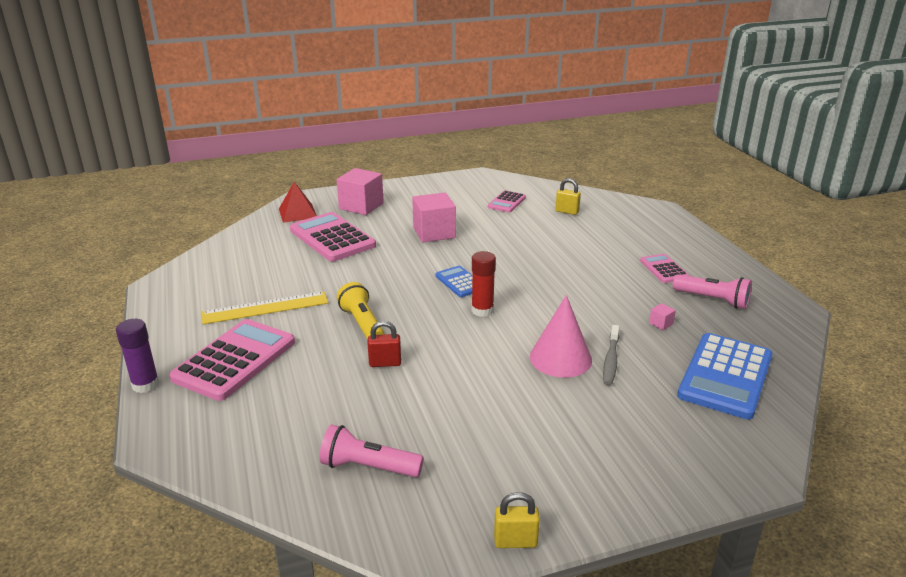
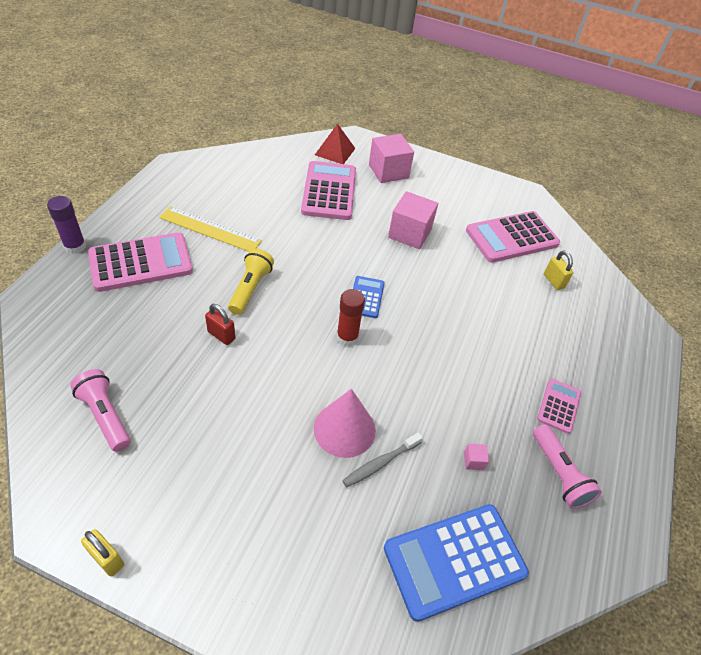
camera: 35 degrees right, 20 degrees up
(506, 202) = (512, 237): pink calculator -> pink calculator, size x1.91

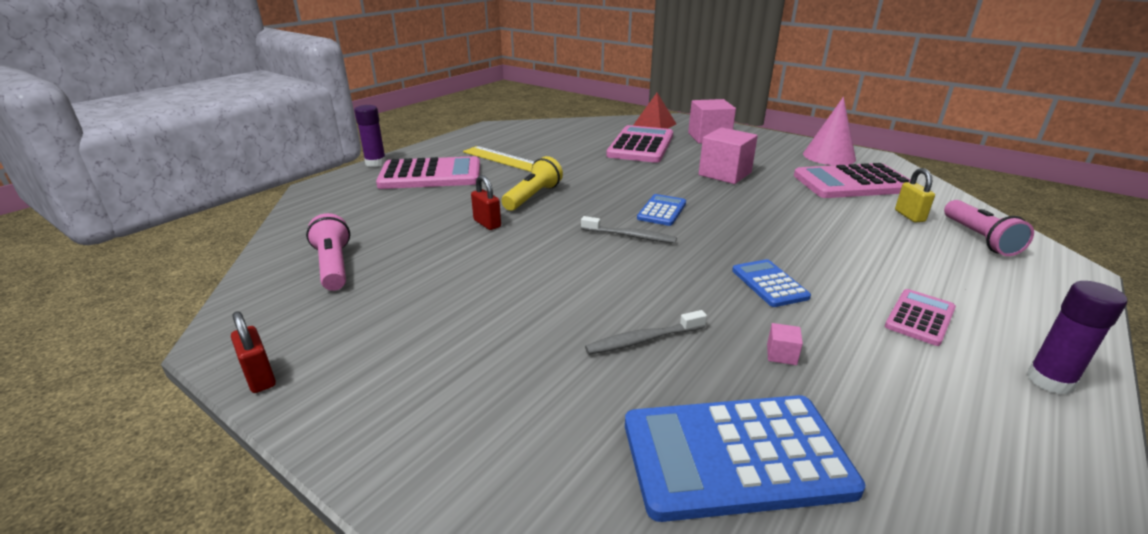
camera: 20 degrees right, 20 degrees down
(107, 559) = (260, 377): yellow padlock -> red padlock
(344, 429) = (603, 305): pink cone -> pink cone (829, 156)
(347, 337) = (630, 236): red glue stick -> grey toothbrush
(459, 384) = (769, 284): none -> blue calculator
(559, 474) = (922, 385): pink flashlight -> pink flashlight (979, 239)
(630, 455) = (1049, 380): none -> purple glue stick

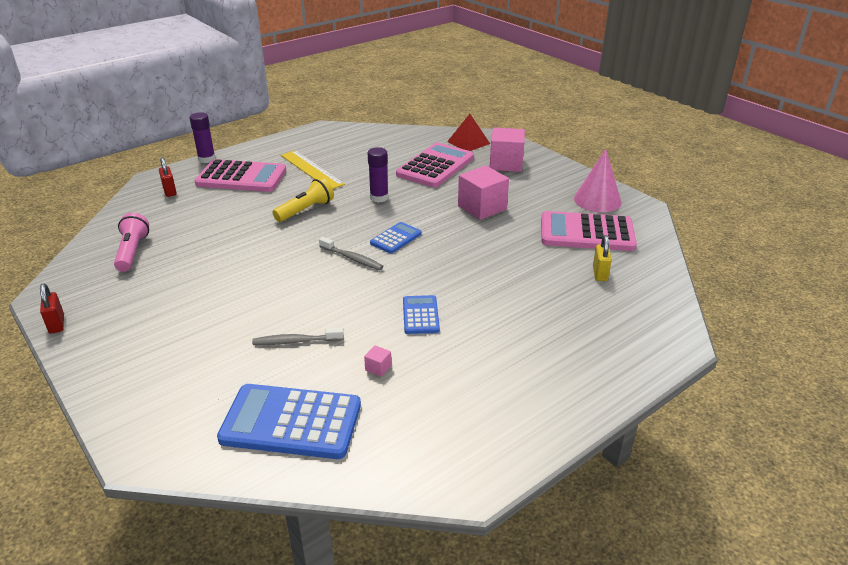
camera: 15 degrees right, 5 degrees up
(487, 224) = (255, 231): red padlock -> red padlock (170, 191)
(920, 317) = (505, 360): pink calculator -> none
(979, 239) = (635, 304): pink flashlight -> none
(1049, 380) = (544, 420): purple glue stick -> purple glue stick (379, 197)

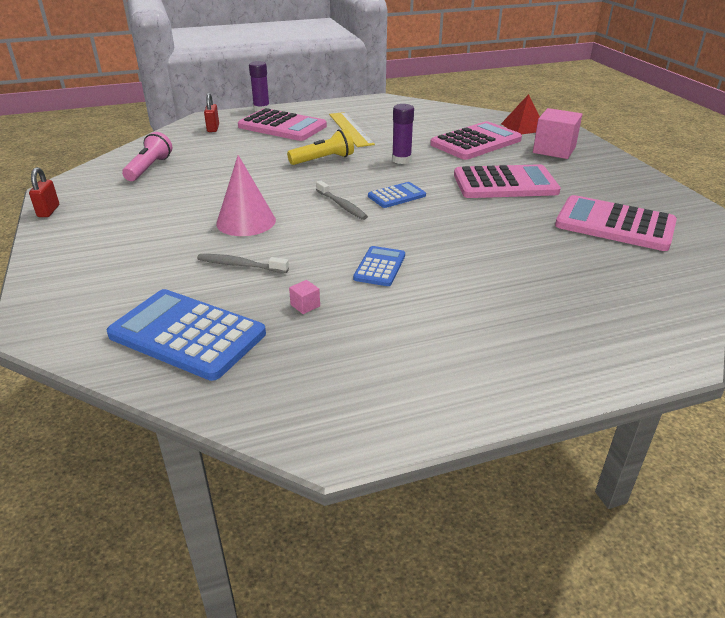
camera: 20 degrees right, 0 degrees up
(482, 207) = (505, 183): pink cube -> pink calculator
(597, 200) = (644, 196): pink cone -> pink cone (246, 221)
(600, 274) = (609, 266): yellow padlock -> none

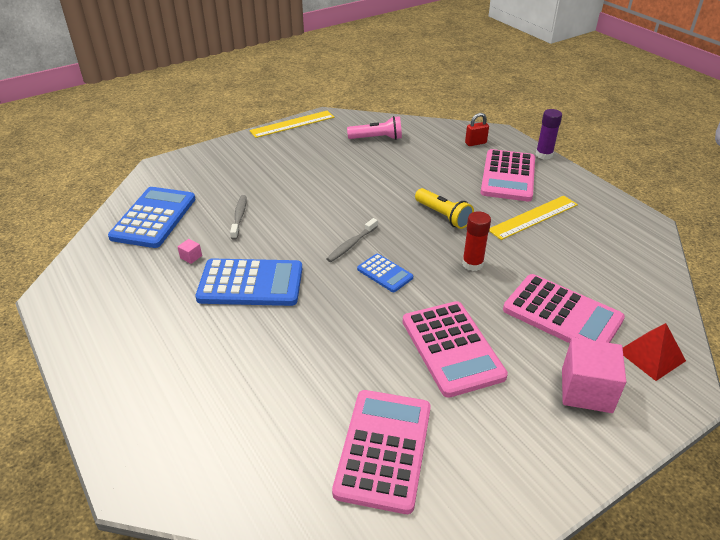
camera: 75 degrees right, 5 degrees up
(48, 211) = (292, 124): red padlock -> yellow ruler
(246, 221) = (305, 203): pink cone -> none
(379, 267) = (251, 283): blue calculator -> blue calculator, size x1.91
(401, 160) = (472, 264): purple glue stick -> red glue stick

